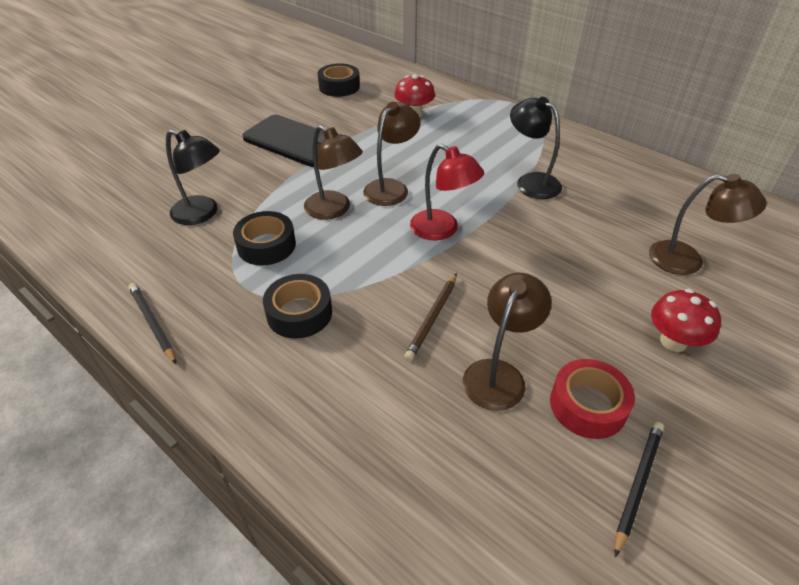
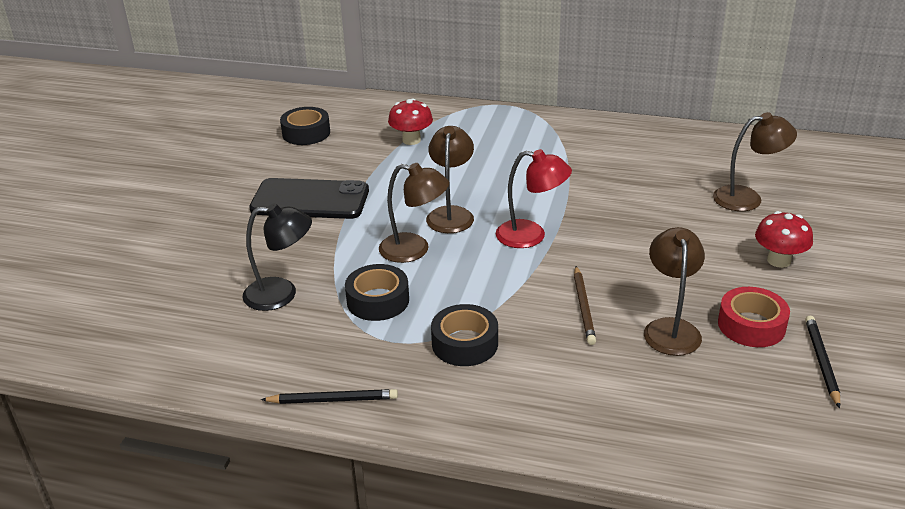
camera: 25 degrees left, 10 degrees down
(153, 323) = (333, 400): black pencil -> black pencil turned 150 degrees clockwise
(531, 182) = (575, 172): black lamp -> none

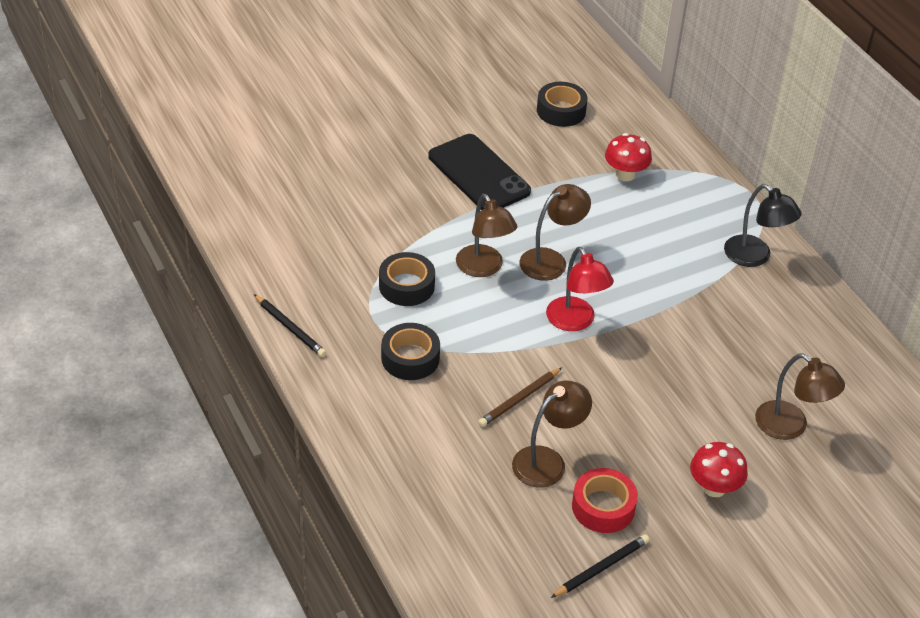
camera: 45 degrees right, 10 degrees up
(281, 294) = (360, 234): black lamp -> black lamp (755, 257)

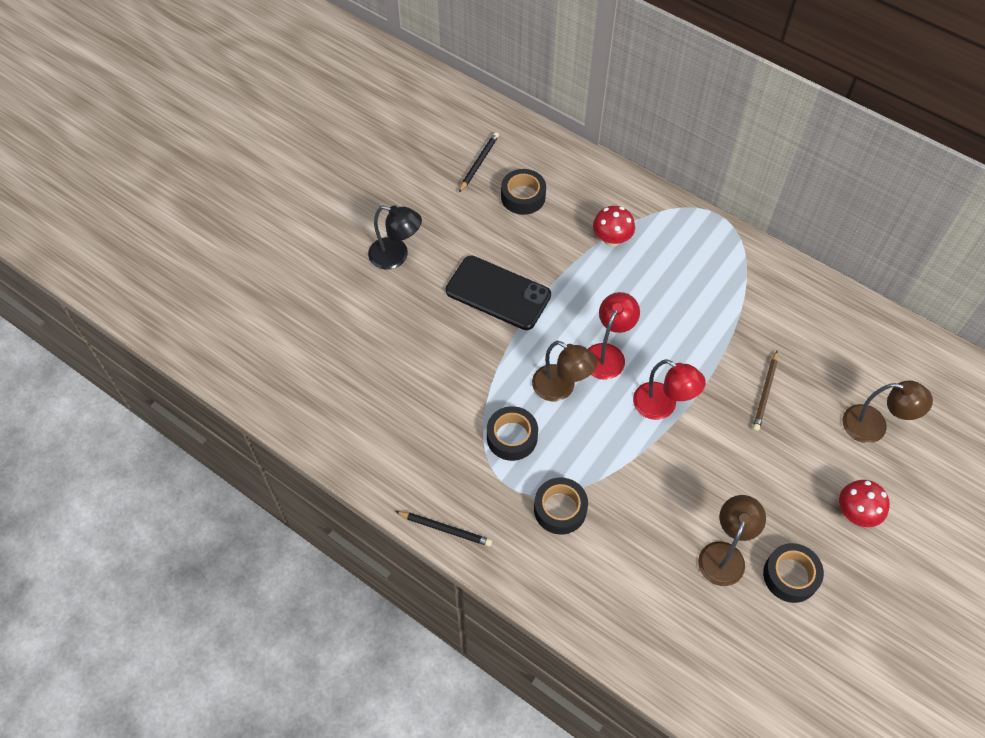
camera: 25 degrees left, 15 degrees up
(519, 399) = (667, 505): brown pencil -> brown pencil (765, 392)
(551, 260) = (607, 354): brown lamp -> red lamp
(601, 568) = (823, 634): black pencil -> black pencil (479, 163)
(603, 507) = (790, 576): red tape -> black tape
(755, 257) = (754, 275): black lamp -> black lamp (396, 256)

